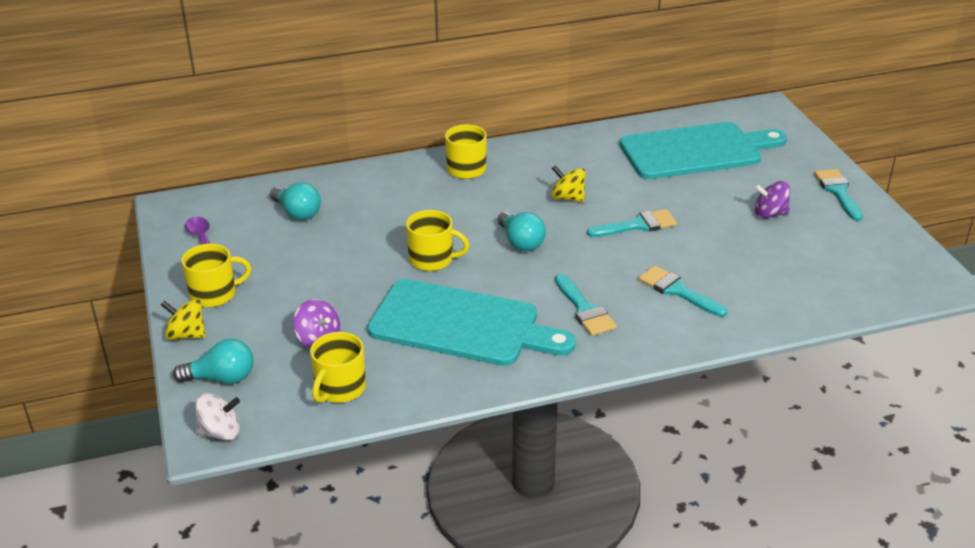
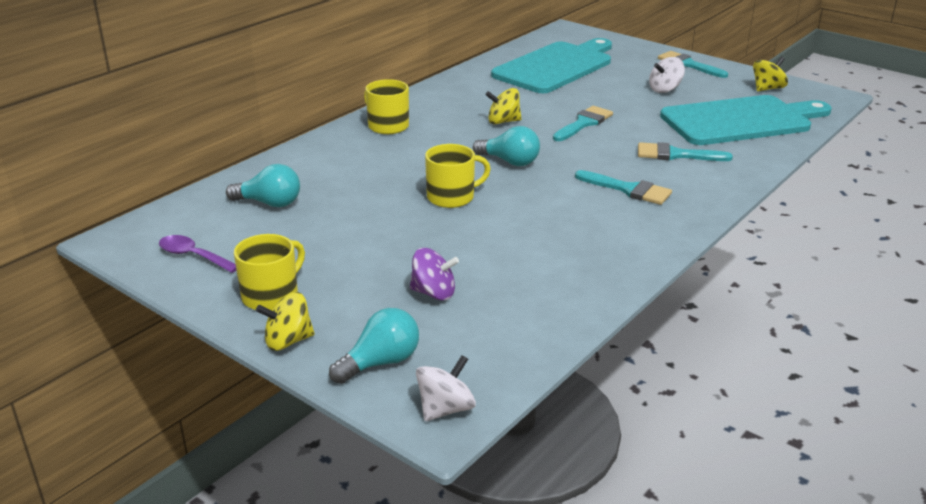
camera: 35 degrees left, 5 degrees down
(339, 388) = (510, 323): yellow mug -> none
(461, 325) = (547, 234): turquoise cutting board -> turquoise cutting board (741, 121)
(770, 214) = (665, 89): purple spinning top -> white spinning top
(883, 250) = (767, 88): none -> yellow spinning top

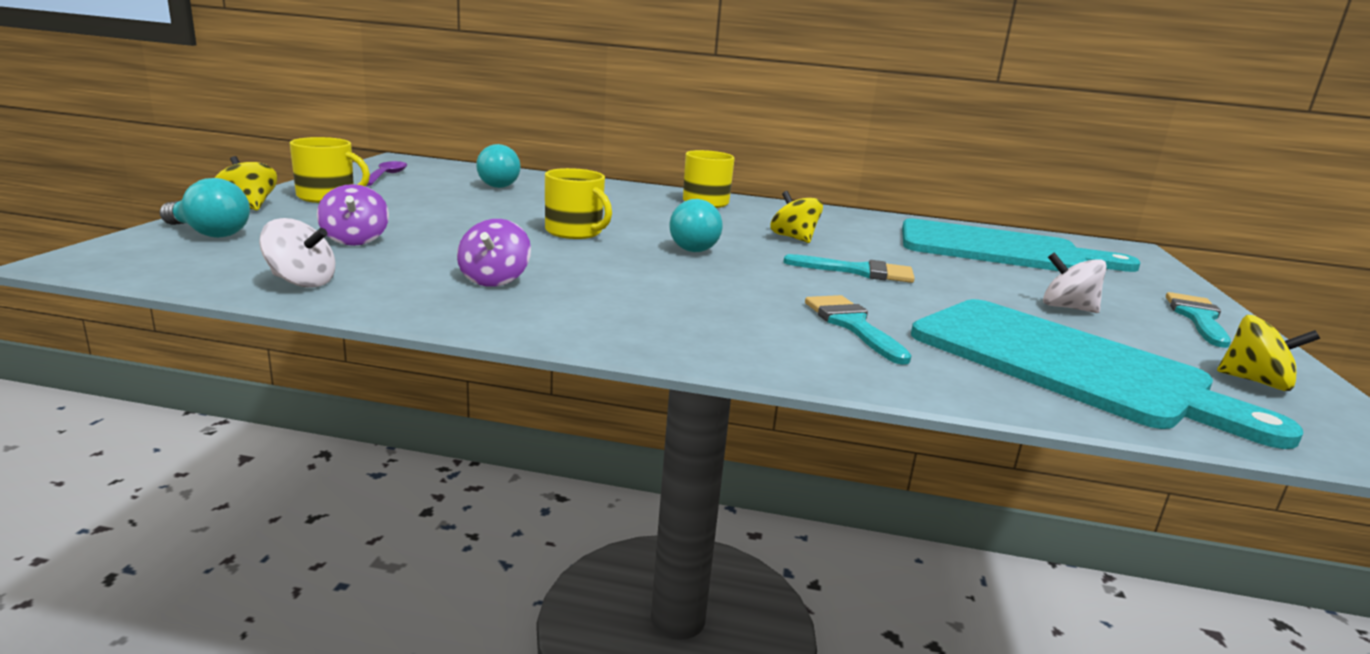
camera: 60 degrees right, 10 degrees down
(445, 409) = (115, 259): white spinning top -> white spinning top (301, 282)
(559, 248) = (494, 280): none -> purple spinning top
(628, 189) = (697, 304): turquoise brush -> none

